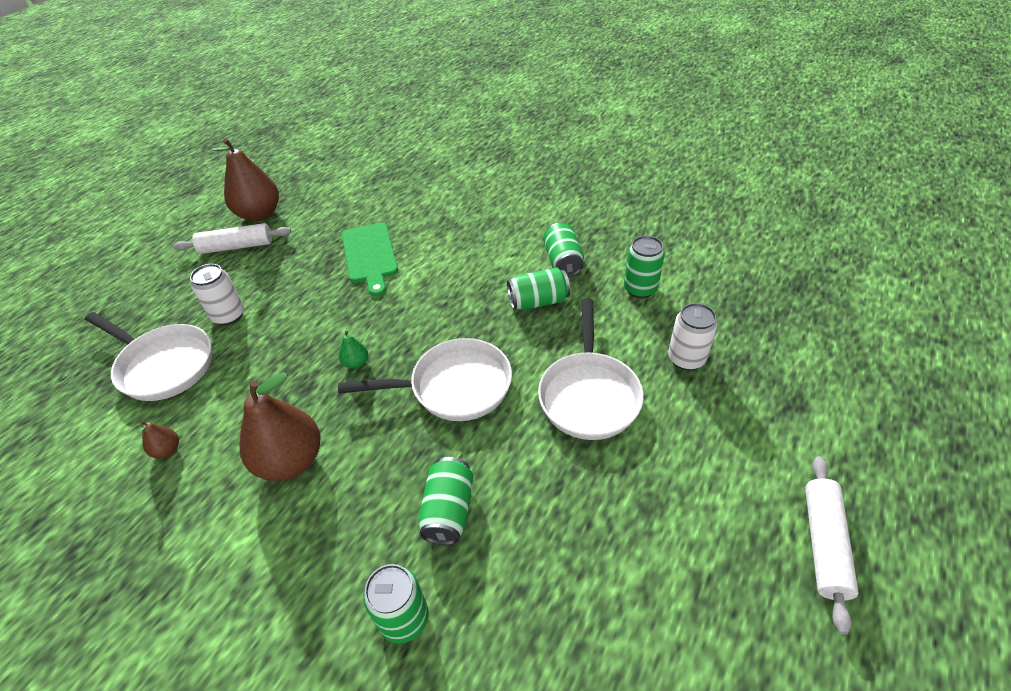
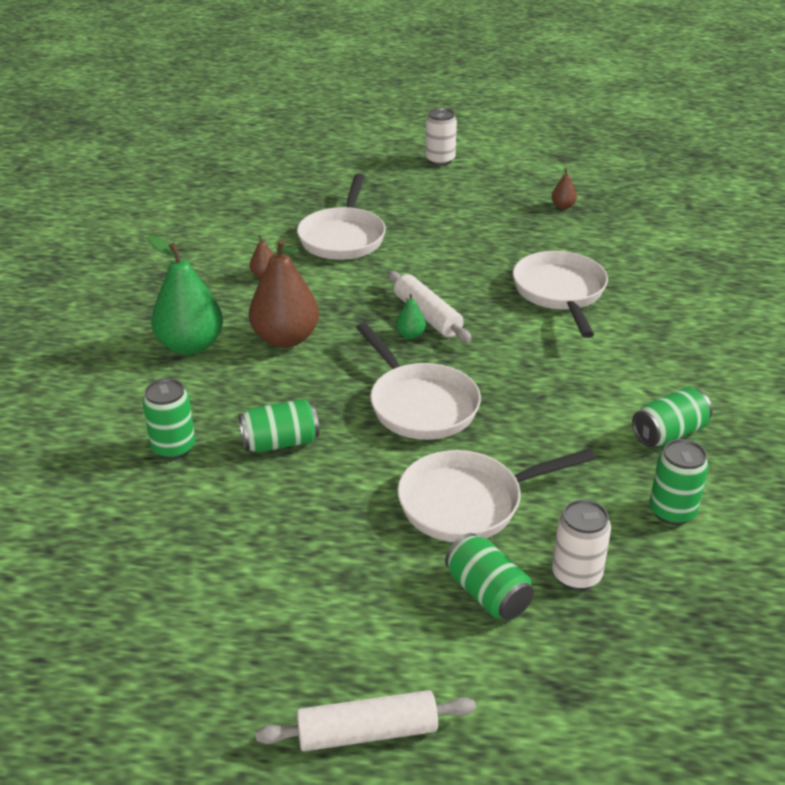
camera: 65 degrees right, 10 degrees down
(229, 315) = (418, 245): white can -> white can (440, 160)
(236, 246) = (507, 213): white rolling pin -> white rolling pin (427, 316)
(236, 557) = (190, 346): none -> green pear
(259, 214) = (563, 206): brown pear -> brown pear, size x0.44
(370, 255) = (560, 293): green cutting board -> white pan
(538, 301) = (583, 431): green can -> green can (487, 593)

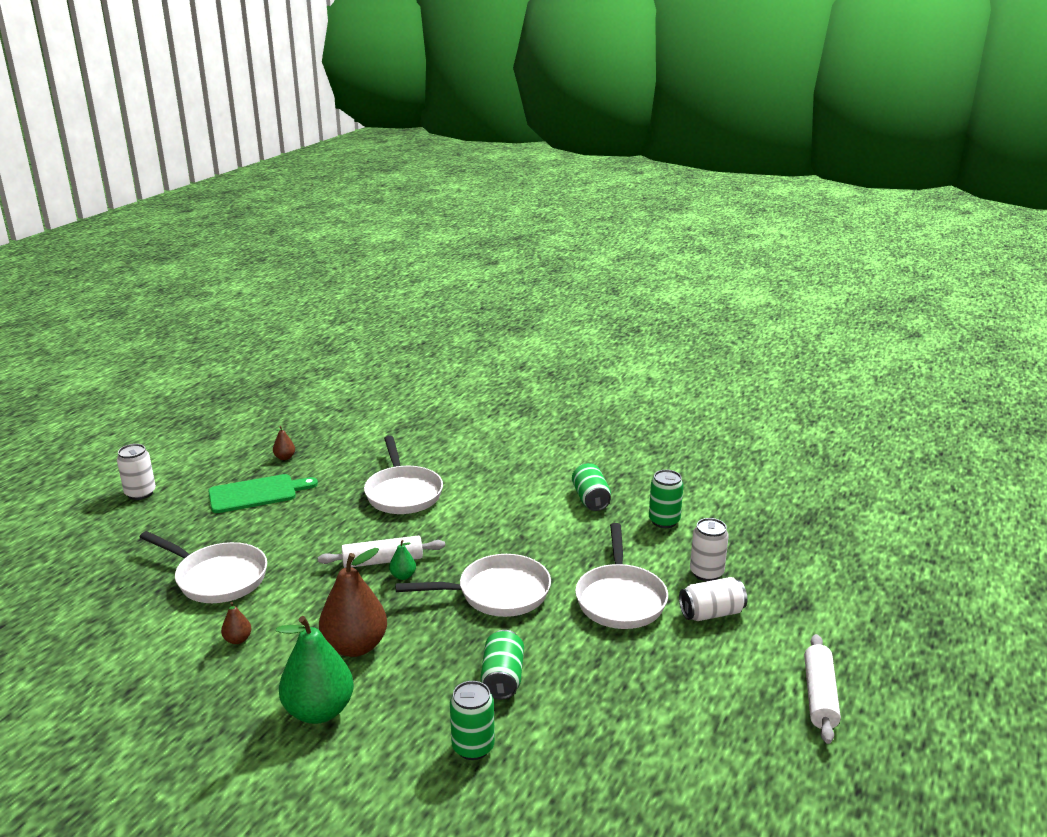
camera: 70 degrees left, 10 degrees down
(486, 213) = (257, 493): none -> green cutting board
(487, 593) = (711, 613): green can -> white can
(560, 293) = (403, 493): white pan -> white pan turned 120 degrees counterclockwise

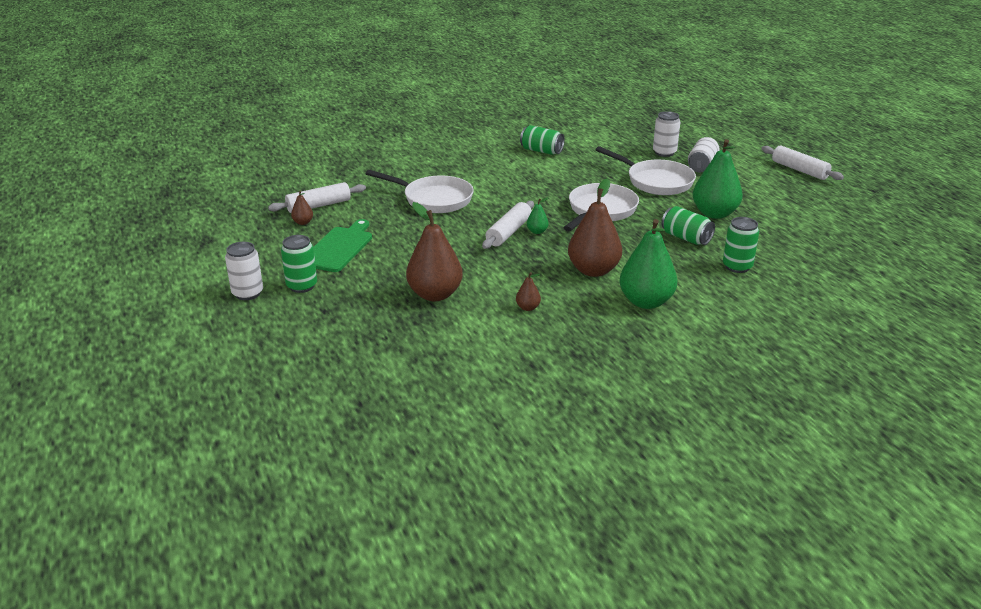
camera: 50 degrees left, 5 degrees up
(217, 577) = (435, 294): white pan -> brown pear
(323, 449) = (318, 205): none -> white rolling pin
(592, 674) = (714, 214): none -> green pear
(664, 521) = (597, 142): green can -> green can (302, 286)

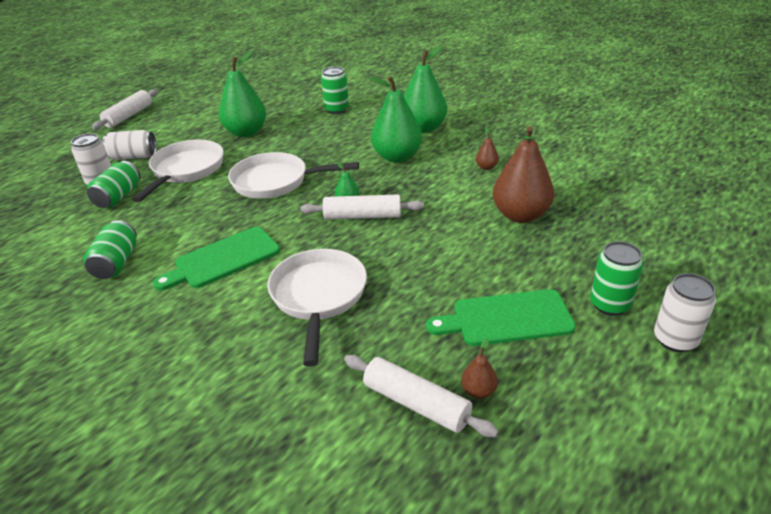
camera: 115 degrees left, 5 degrees up
(509, 179) = (223, 259): none -> green cutting board
(593, 270) = (397, 157): brown pear -> green pear
(686, 238) = (303, 134): green can -> green can (118, 197)

